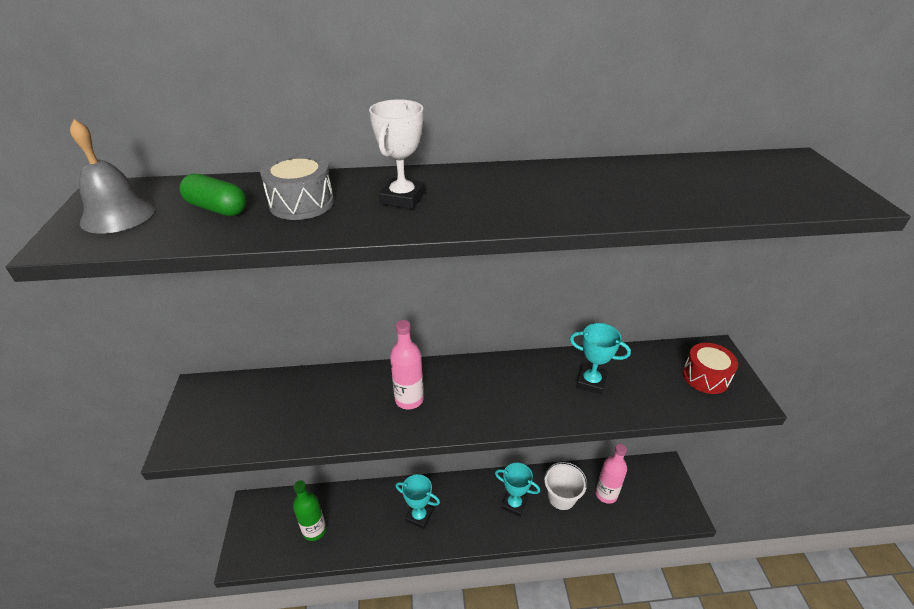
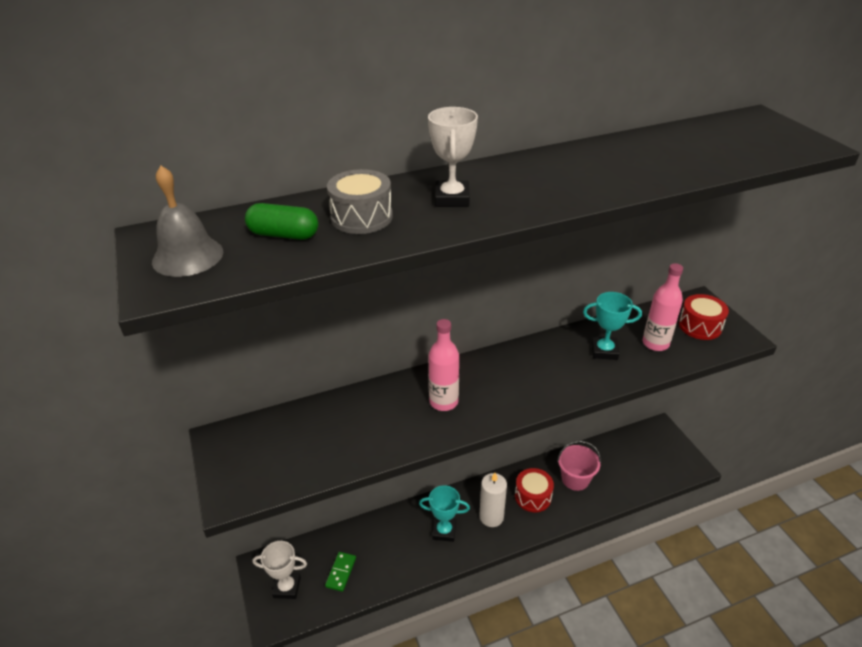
camera: 15 degrees left, 0 degrees up
(264, 531) = (287, 587): none -> white trophy
(314, 530) = (341, 572): green bottle -> green domino
(467, 514) = (491, 517): none -> white candle
(514, 504) = (533, 496): turquoise trophy -> red drum
(561, 497) = (575, 479): white bucket -> pink bucket
(606, 494) = (615, 466): pink bottle -> pink bottle (655, 343)

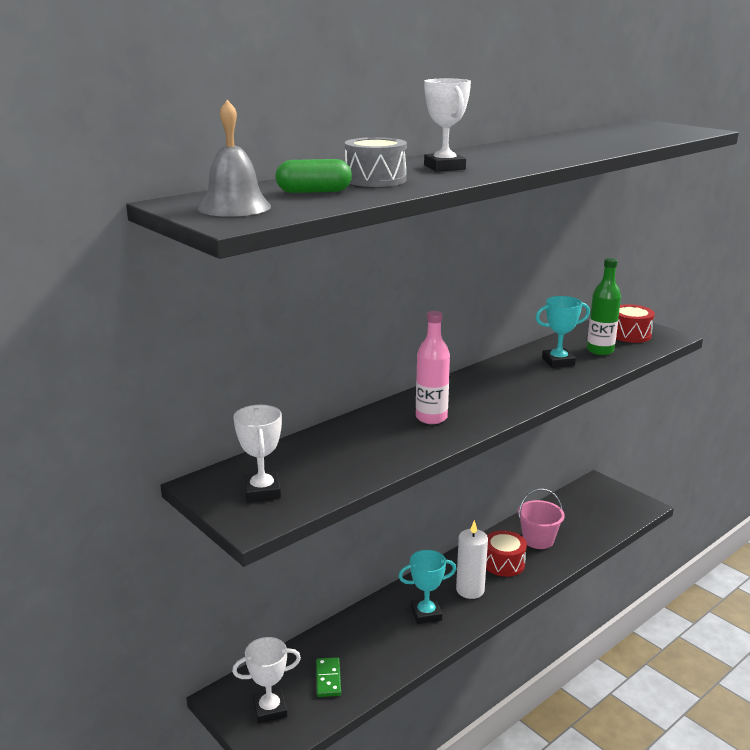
camera: 20 degrees left, 15 degrees down
(256, 459) = (262, 491): none -> white trophy
(655, 343) = (600, 350): pink bottle -> green bottle

